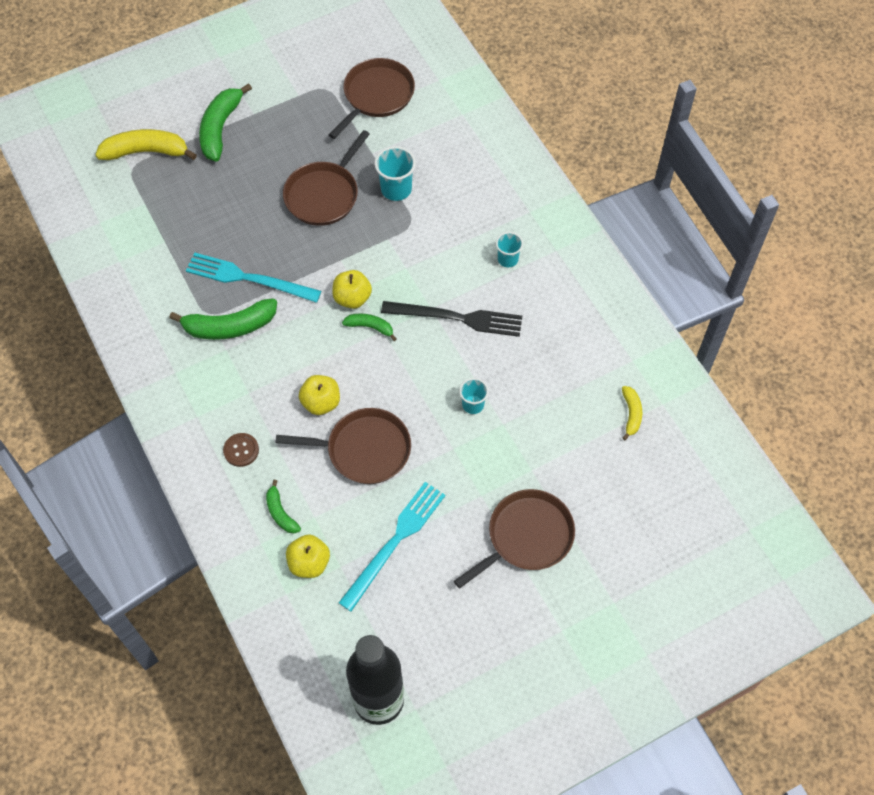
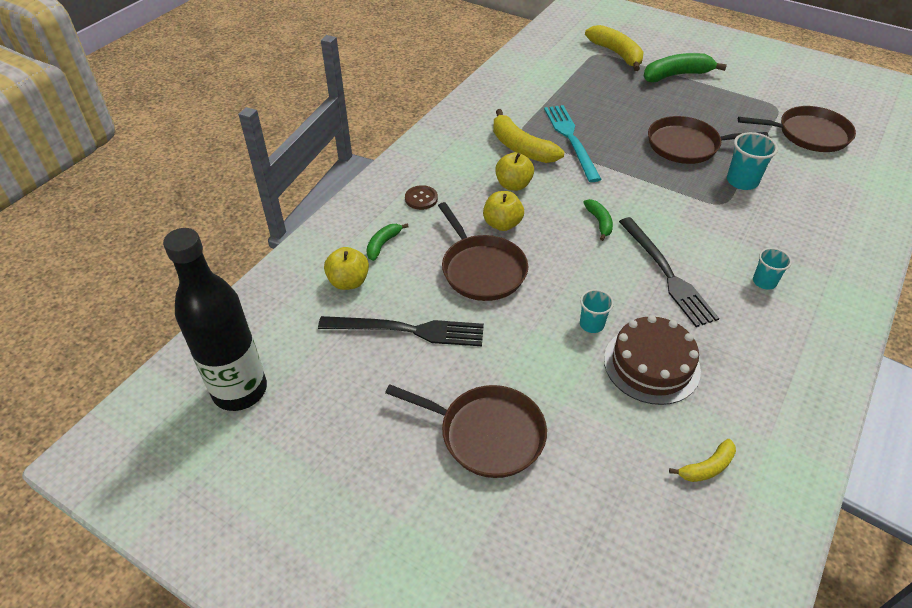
camera: 60 degrees right, 15 degrees down
(230, 326) = (521, 148): green banana -> yellow banana
(352, 298) = (614, 200): yellow apple -> yellow apple (513, 185)
(395, 542) = (408, 330): turquoise fork -> black fork
(533, 389) = (651, 364): none -> brown cake

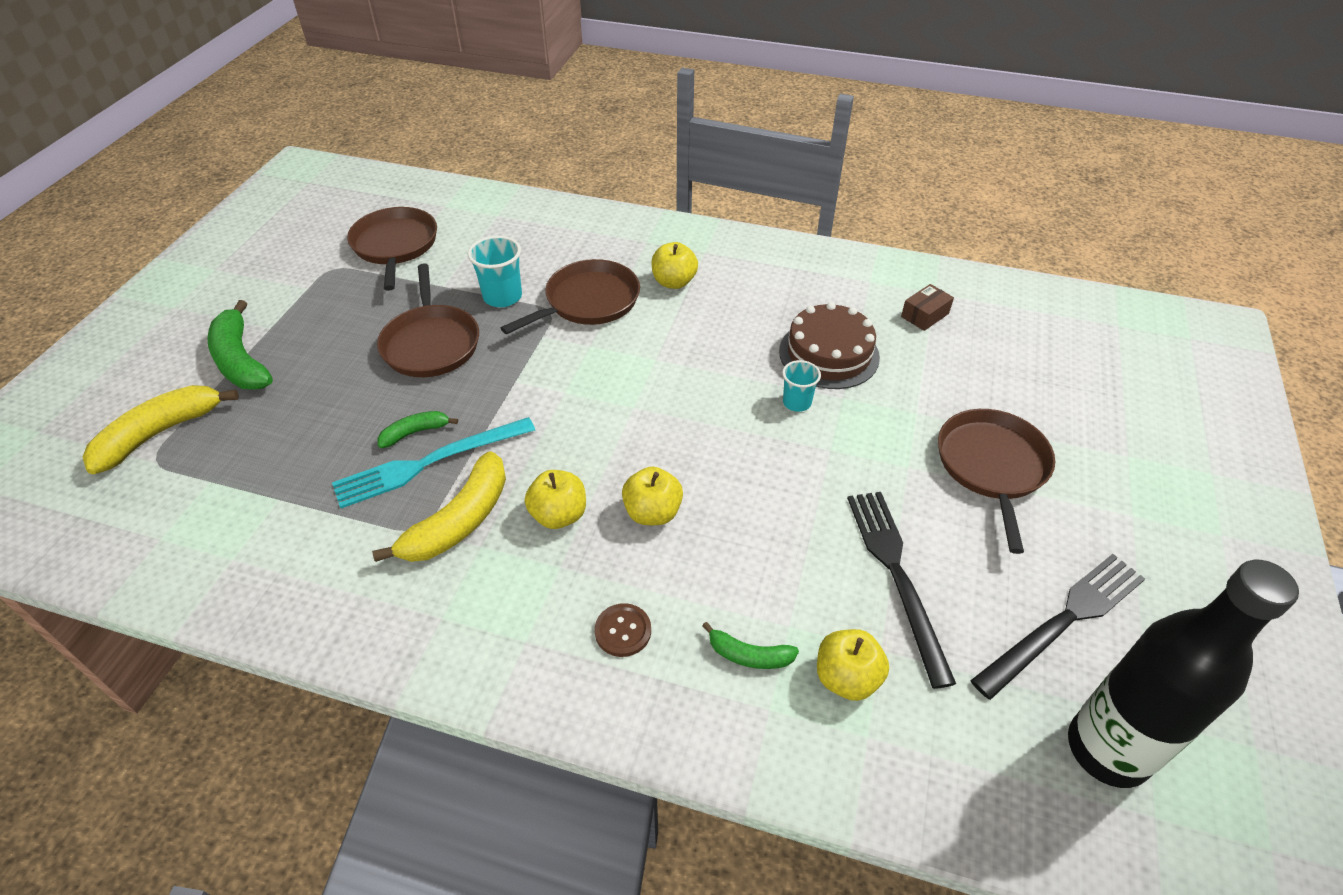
camera: 105 degrees left, 0 degrees up
(481, 269) = (752, 519): brown pan -> brown pan (588, 302)
(599, 222) = (617, 413): green banana -> green banana (415, 432)
(666, 273) = (689, 350): black fork -> black fork (1063, 621)
(707, 467) = (924, 315): yellow banana -> brown box
(764, 282) = (674, 282): turquoise cup -> yellow apple

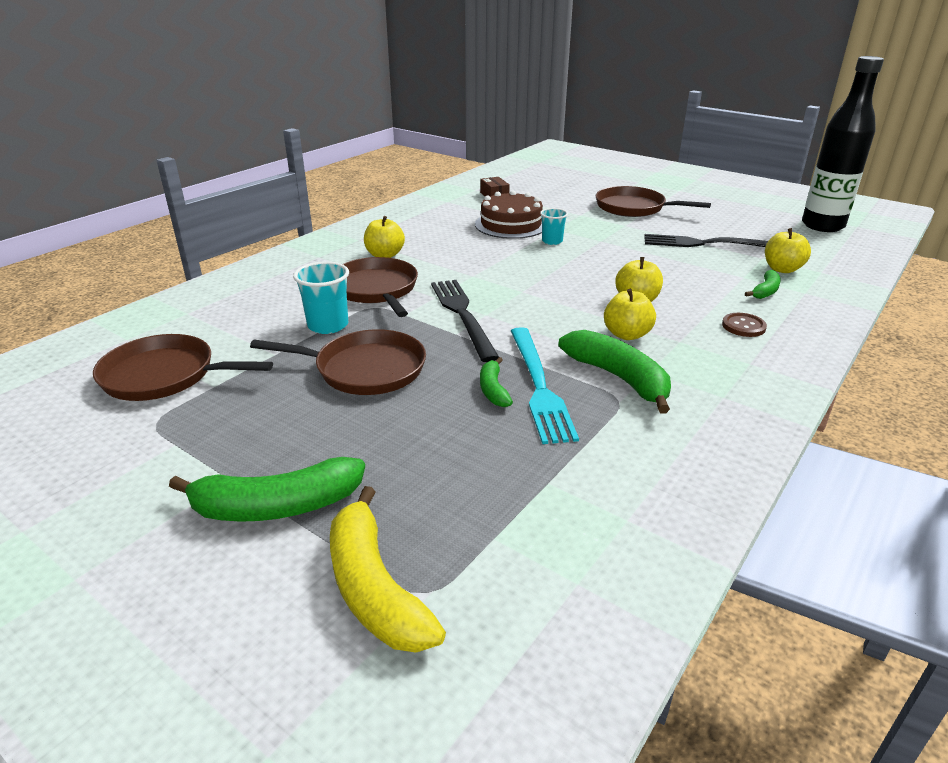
camera: 70 degrees left, 15 degrees down
(459, 521) = (618, 378): yellow banana -> green banana
(1063, 621) = (746, 217): black fork -> black fork (462, 315)

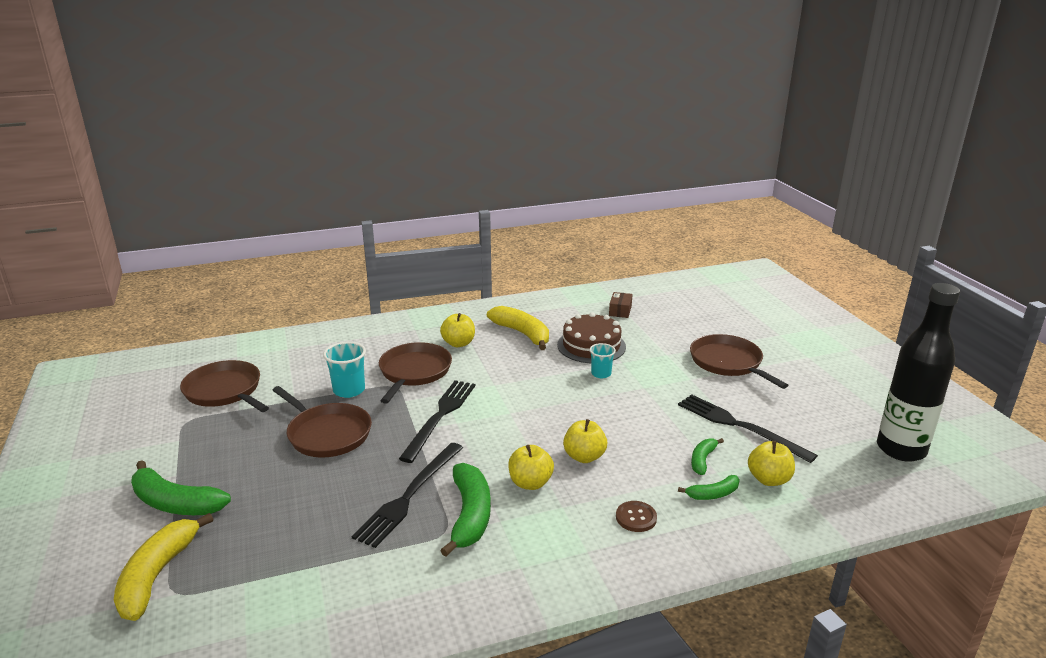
camera: 35 degrees right, 5 degrees down
(435, 232) = (522, 333): none -> yellow banana
(493, 390) = (378, 485): green banana -> green banana (702, 460)
(539, 386) = (409, 496): turquoise fork -> black fork

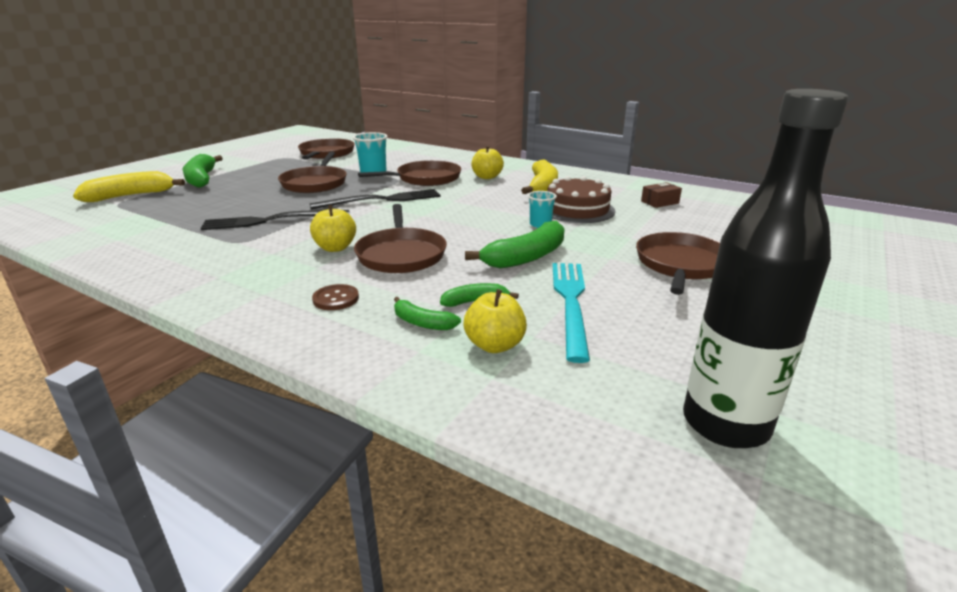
camera: 50 degrees right, 0 degrees up
(470, 515) = (268, 242): green banana -> green banana (526, 257)
(584, 457) = (401, 254): yellow apple -> brown pan
(739, 426) = (570, 303): black fork -> turquoise fork

